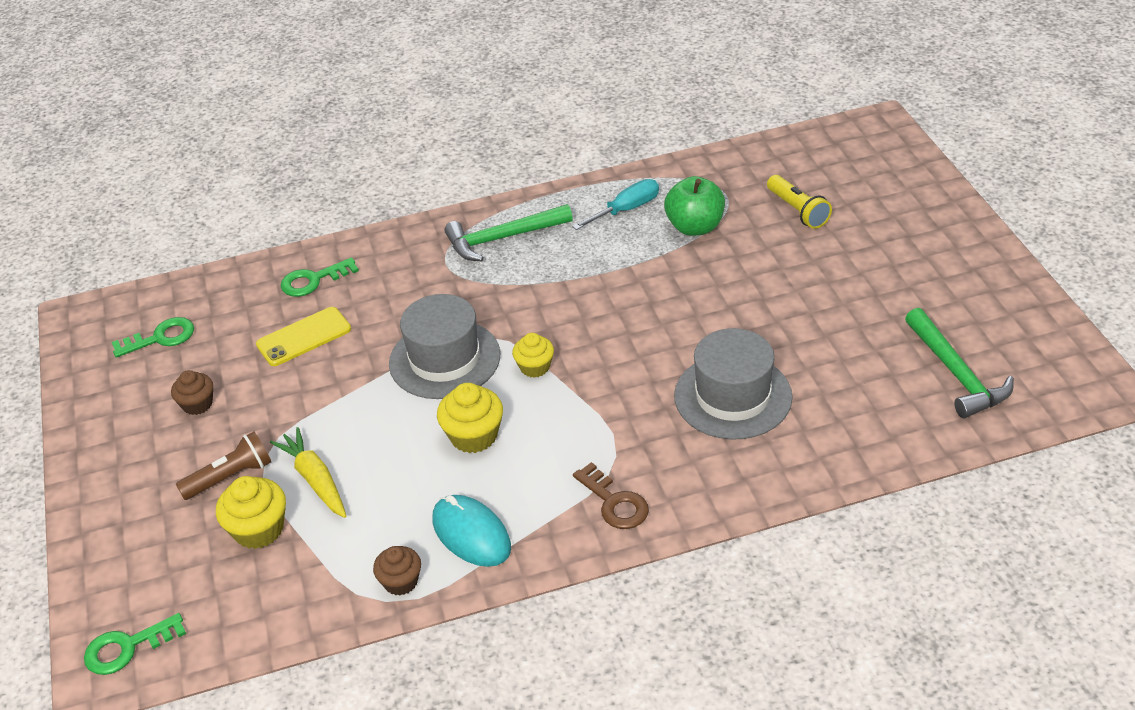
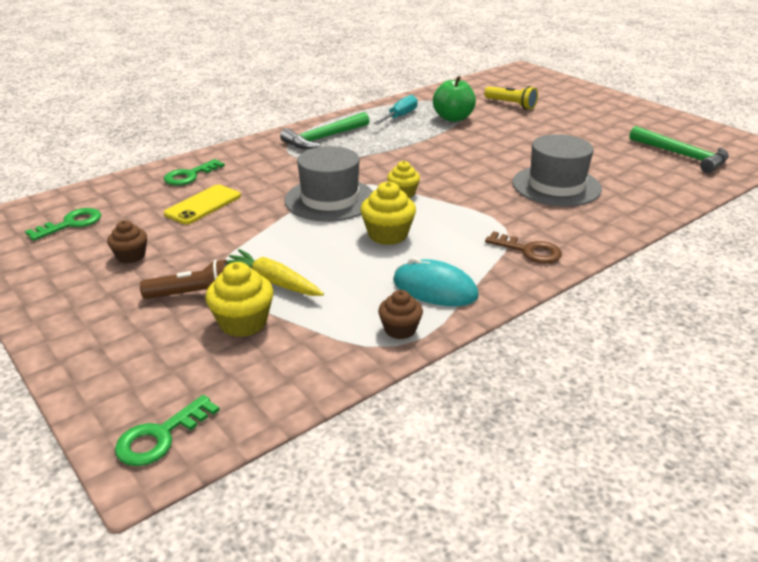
camera: 25 degrees left, 10 degrees down
(230, 477) = (192, 294): brown flashlight -> brown flashlight turned 45 degrees clockwise

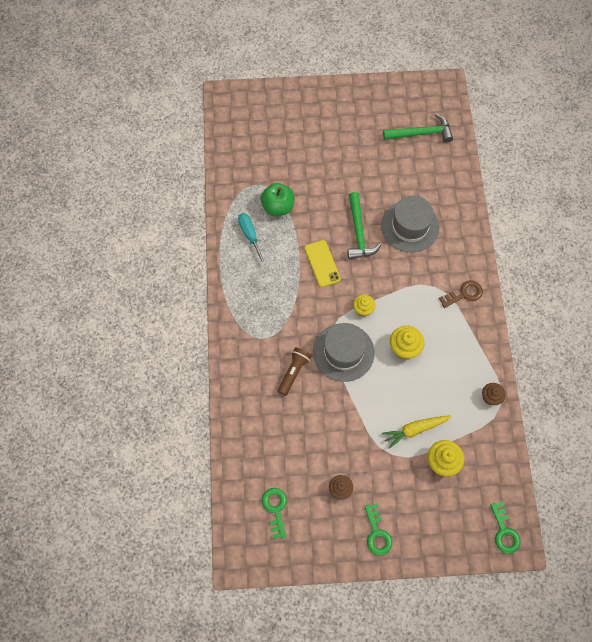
camera: 55 degrees left, 35 degrees up
(189, 176) = (252, 414): green key -> green key (377, 534)
(192, 294) = (402, 474): brown flashlight -> brown flashlight (294, 372)
(203, 205) = (301, 424): yellow phone -> yellow phone (322, 263)
(324, 138) = (252, 304): green hammer -> green hammer (359, 232)
(434, 289) = (469, 360): turquoise mouse -> none
(511, 104) = (282, 156): yellow flashlight -> none

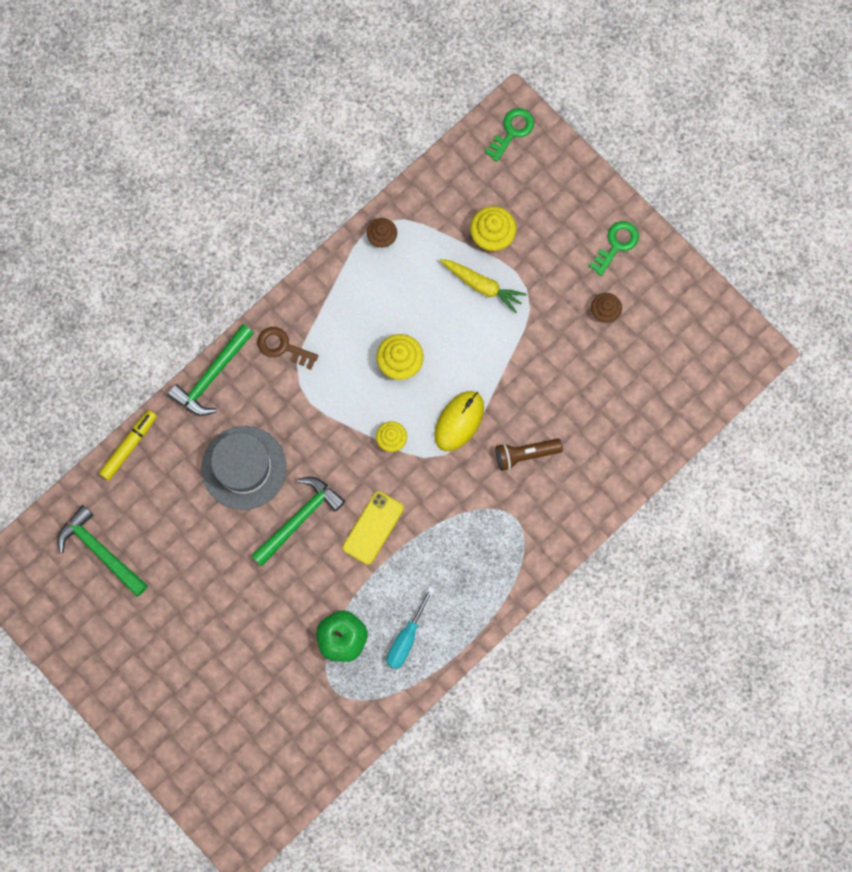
camera: 130 degrees left, 10 degrees up
(275, 509) = (677, 357): green key -> none
(343, 352) = (459, 421): grey hat -> yellow mouse
(467, 182) = (129, 446): none -> yellow marker
(475, 247) = (212, 376): none -> green hammer

